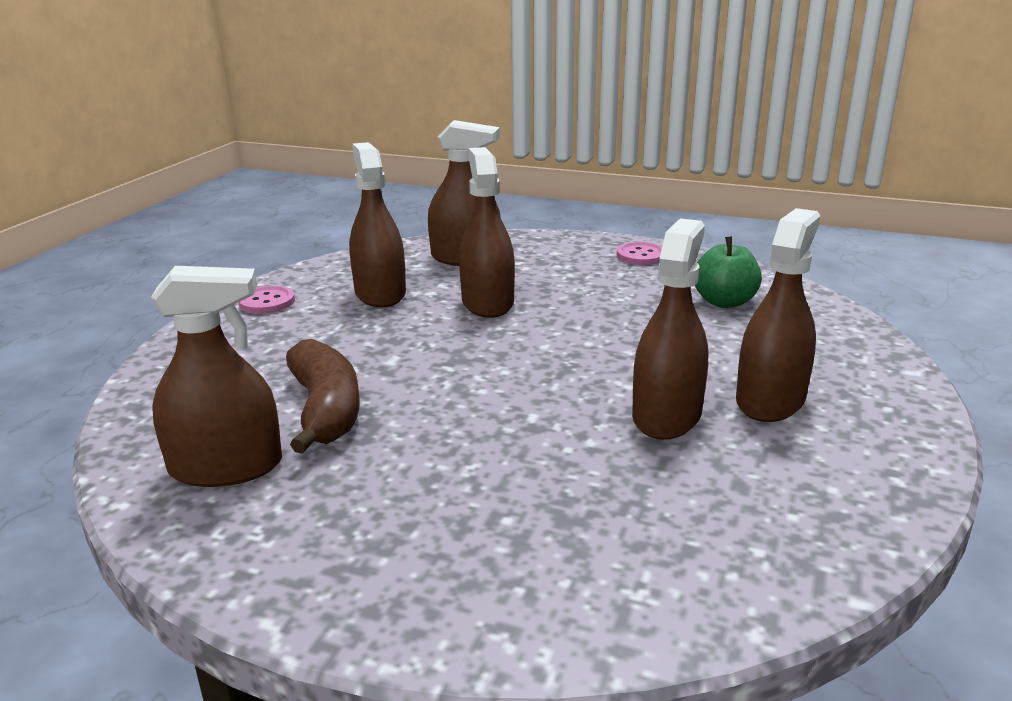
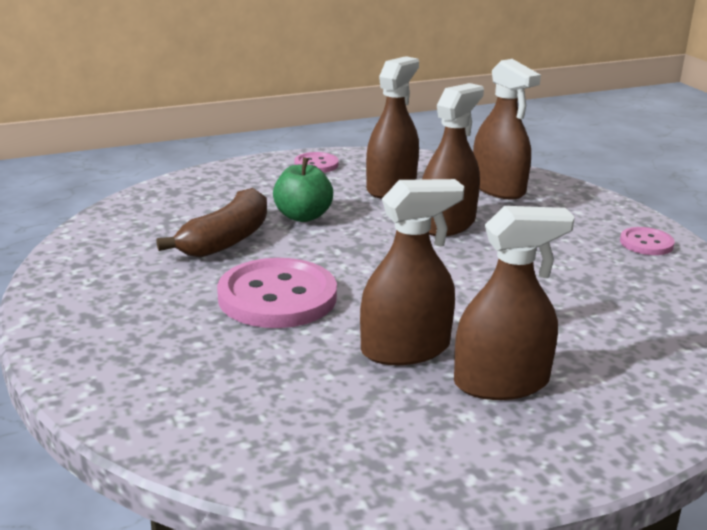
camera: 45 degrees right, 0 degrees up
(226, 467) = (132, 243): brown spray bottle -> none
(485, 434) = (277, 297): none -> pink button
(724, 302) = (635, 307): green apple -> green apple (303, 216)

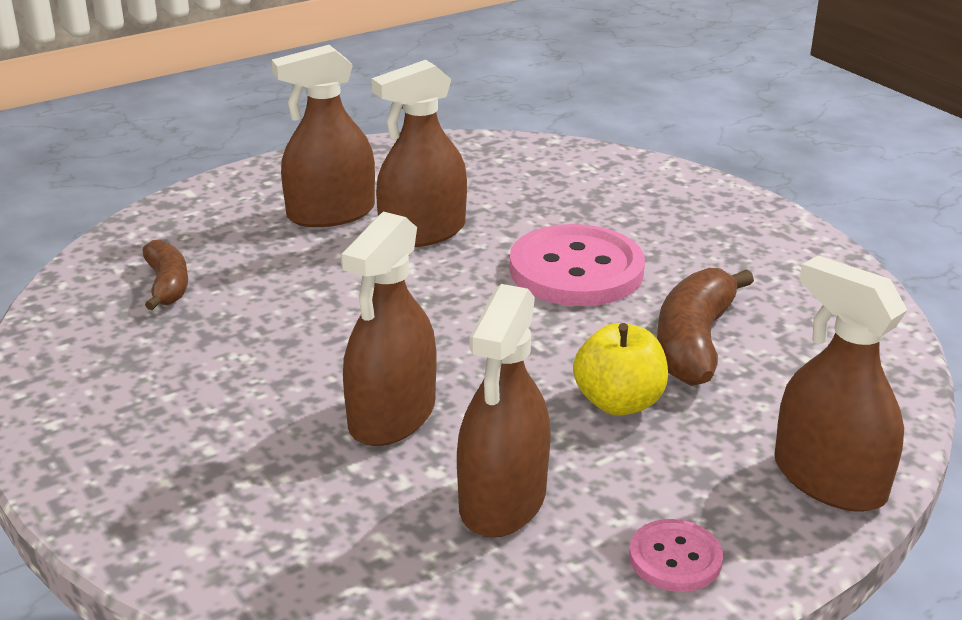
camera: 170 degrees right, 5 degrees up
(303, 216) = (619, 402): green apple -> yellow apple
(498, 188) = (299, 530): brown spray bottle -> brown spray bottle (829, 480)
(640, 322) = (167, 285): none -> brown banana
(646, 243) = (85, 415): pink button -> none

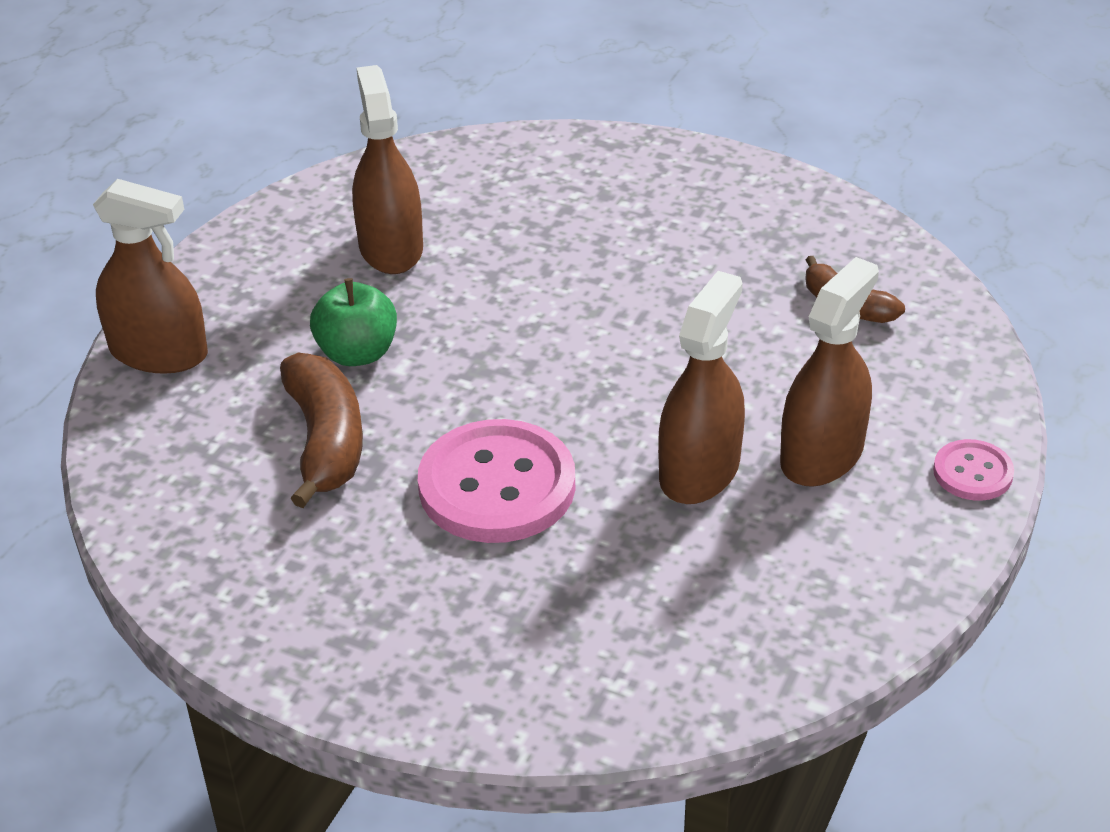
camera: 150 degrees right, 10 degrees up
(392, 416) = (524, 273): brown spray bottle -> none
(619, 402) = (357, 353): yellow apple -> green apple
(675, 558) = (250, 256): pink button -> pink button (972, 472)

